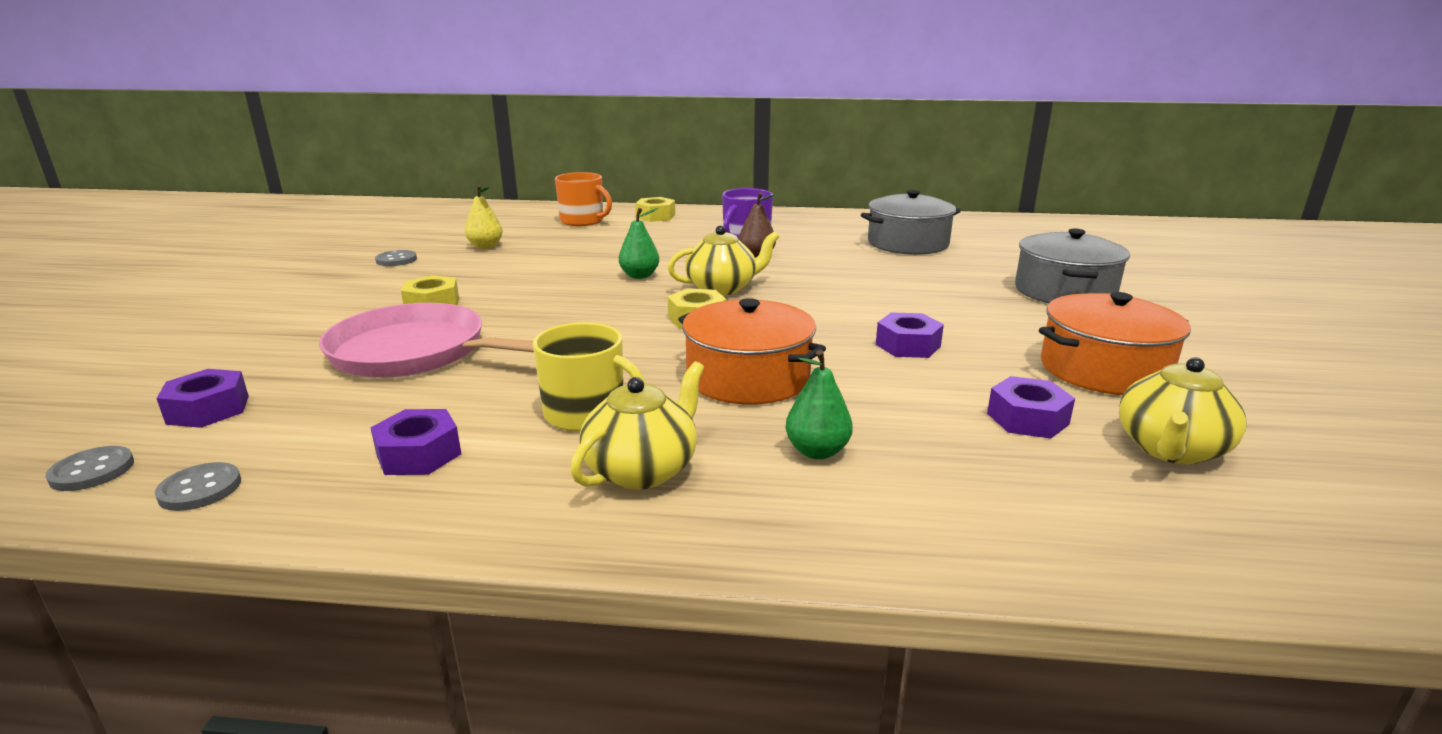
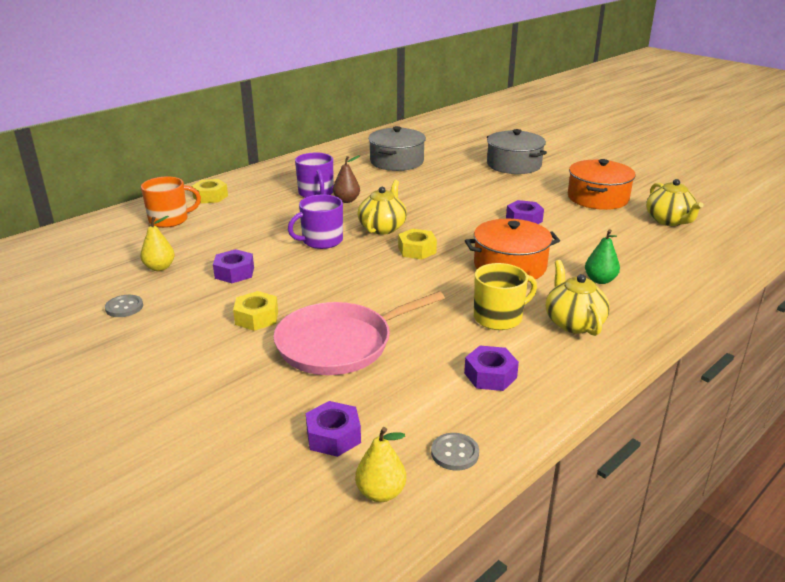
camera: 50 degrees left, 5 degrees up
(92, 471) = (381, 493): grey button -> yellow pear
(639, 276) = (321, 241): green pear -> purple mug
(1027, 419) = (620, 231): purple nut -> purple nut (234, 273)

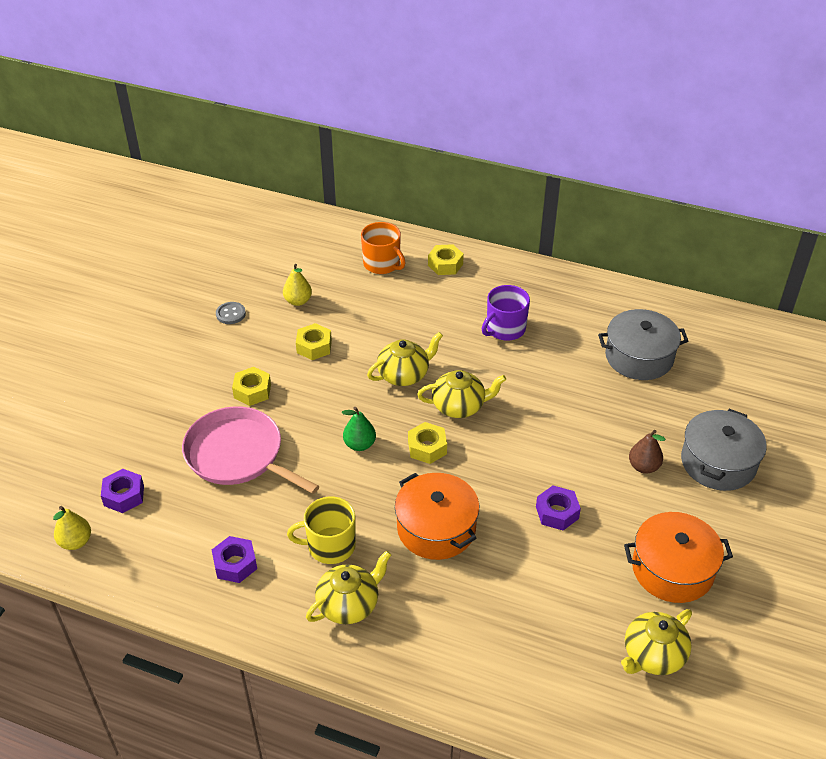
camera: 65 degrees right, 15 degrees up
(234, 273) = (314, 346): purple nut -> yellow nut
(321, 241) = (404, 375): purple mug -> yellow teapot
(346, 200) = (504, 357): brown pear -> brown pear (643, 467)
(454, 453) = (129, 569): grey button -> none
(499, 317) = (330, 546): yellow mug -> yellow mug turned 135 degrees clockwise
(600, 280) = (448, 610): green pear -> green pear (359, 444)

